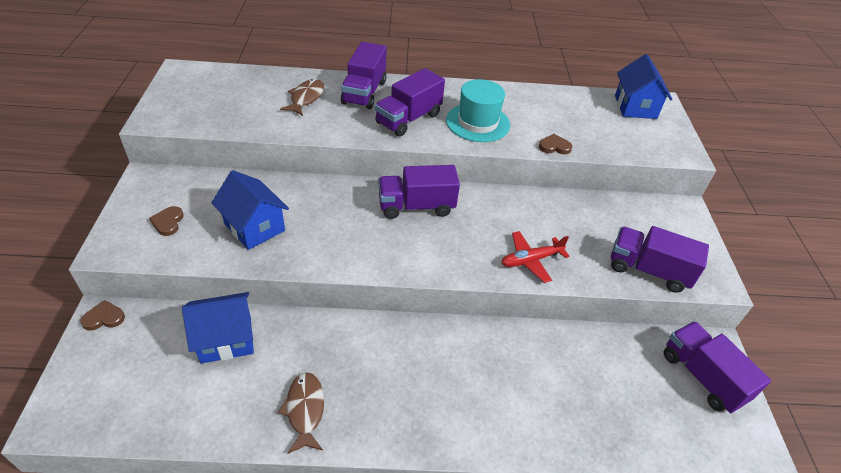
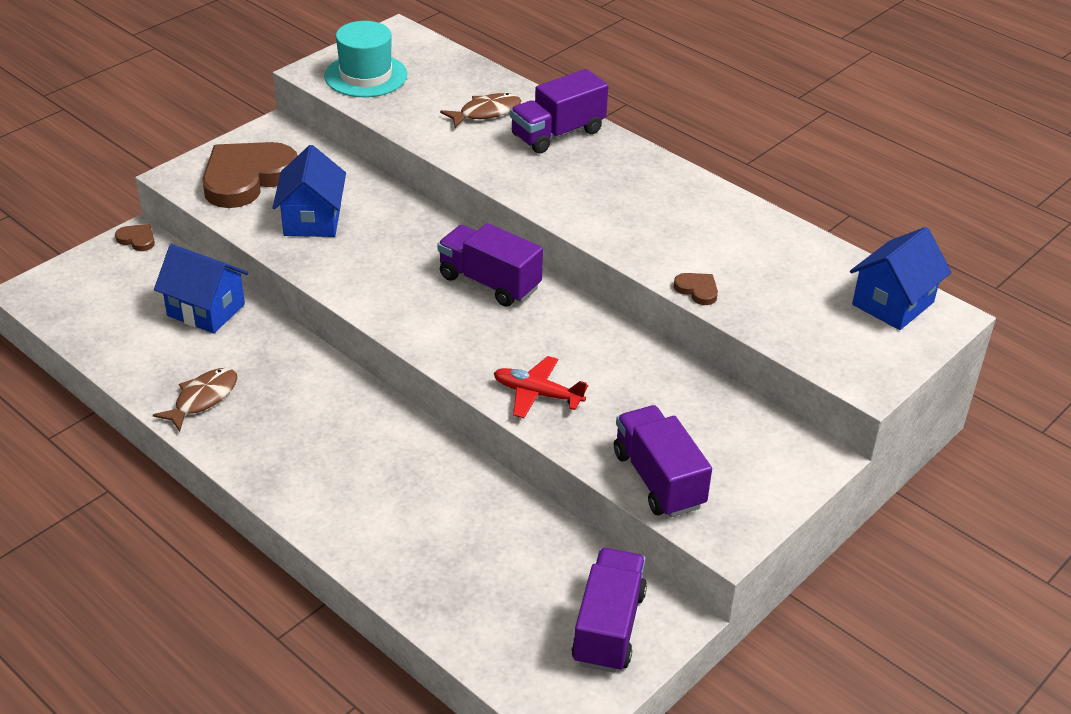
camera: 45 degrees right, 5 degrees down
(168, 222) = (247, 178): brown heart -> brown heart, size x2.47
(408, 119) = (567, 182): purple truck -> none
(478, 122) = (643, 222): turquoise hat -> turquoise hat (366, 75)

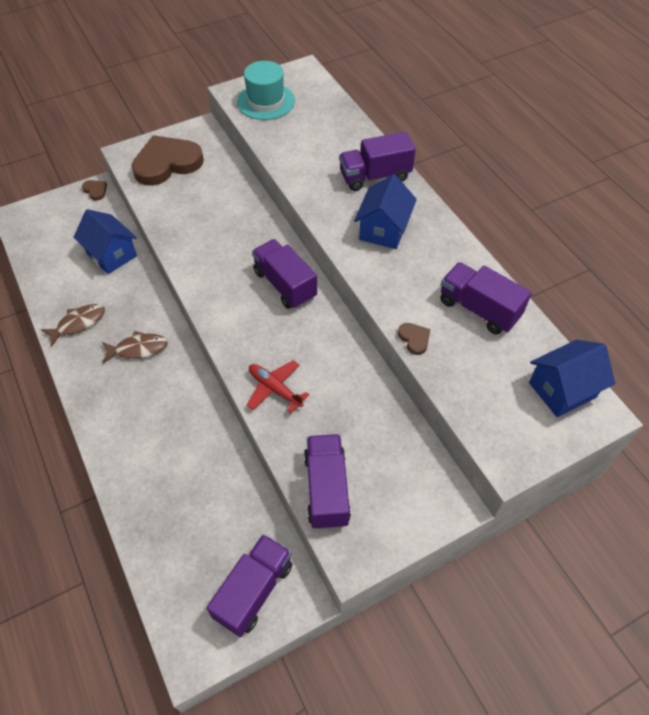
camera: 20 degrees right, 15 degrees up
(312, 220) = (192, 206): blue house -> blue house (383, 230)
(486, 112) = (333, 148): brown fish -> brown fish (138, 349)
(758, 245) = (478, 309): none -> purple truck

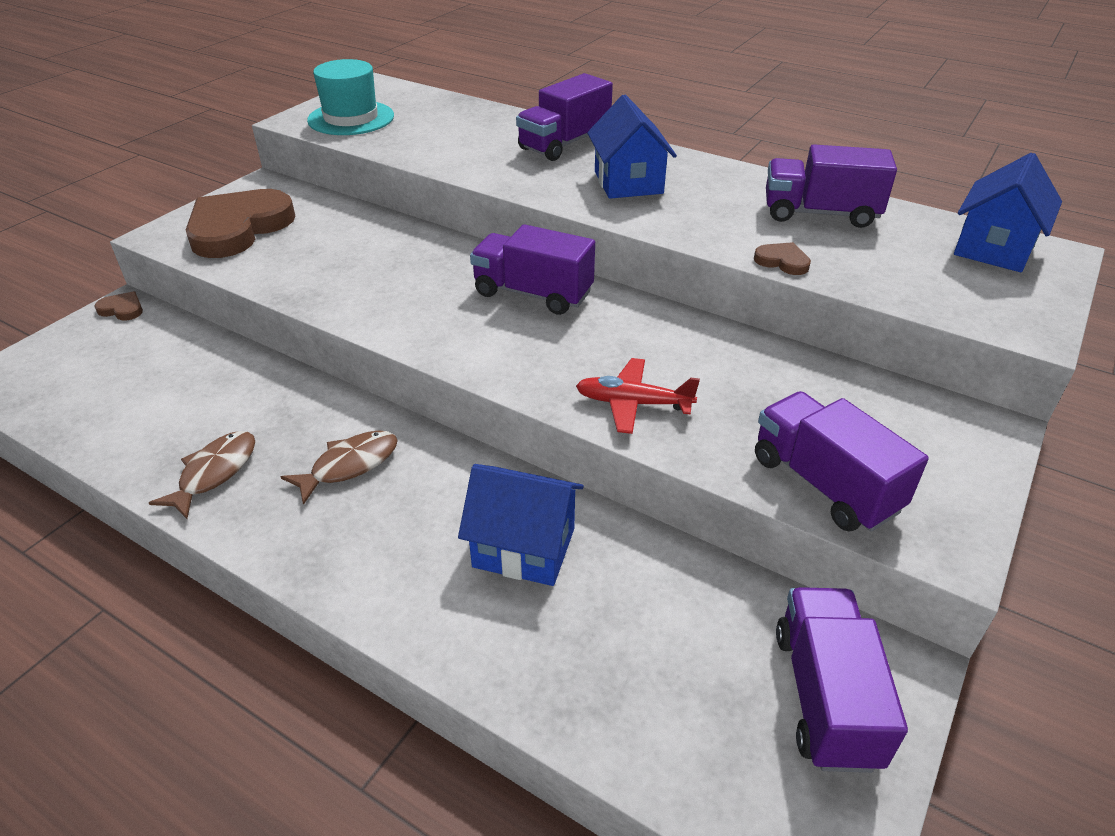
camera: 30 degrees left, 15 degrees down
(111, 254) = (208, 371): blue house -> blue house (524, 547)

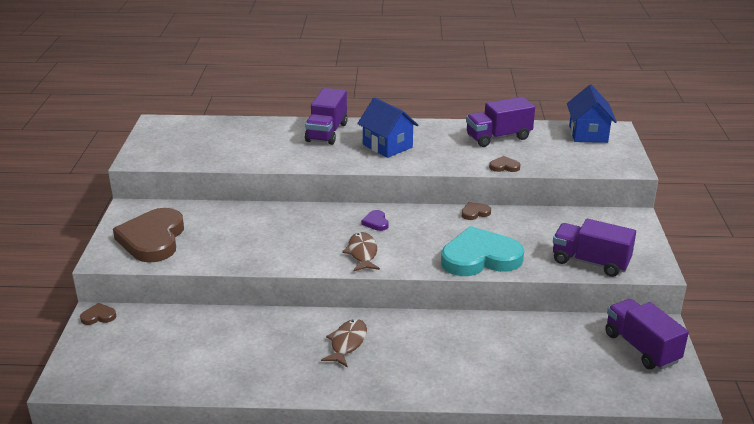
camera: 30 degrees left, 10 degrees down
(214, 473) = (277, 373): brown fish -> brown fish (362, 253)
(351, 118) = (172, 149): turquoise hat -> none
(524, 547) = (471, 344): blue house -> none
(533, 293) = (376, 222): purple truck -> purple heart
(633, 403) = (480, 257): red plane -> turquoise heart
(698, 326) = (475, 213): none -> brown heart

